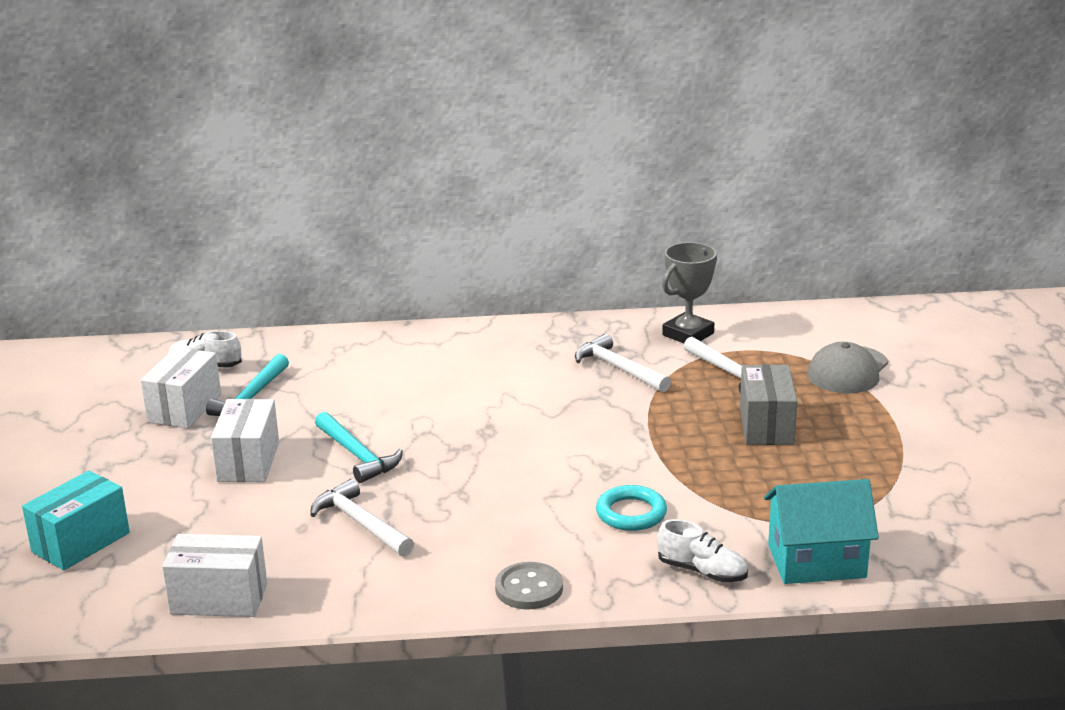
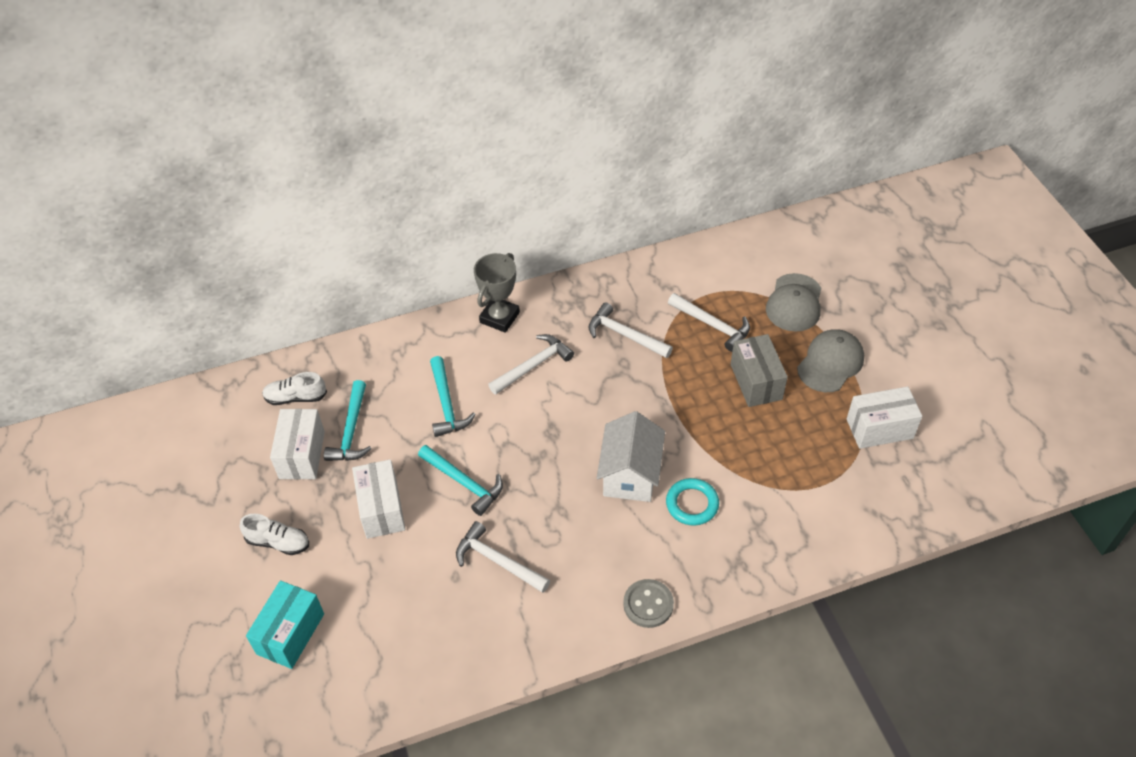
camera: 15 degrees left, 25 degrees up
(219, 599) = (426, 671): white box -> white box (879, 428)
(373, 393) = (446, 404): none -> turquoise hammer
(494, 378) = (533, 366): none -> white hammer
(565, 478) = (630, 474): none -> white house
(688, 334) = (663, 282): grey trophy -> grey trophy (499, 317)
(702, 571) = (763, 556): white shoe -> white shoe (278, 542)
(816, 561) = (837, 527): turquoise house -> none
(873, 423) = (830, 363): none -> grey cap

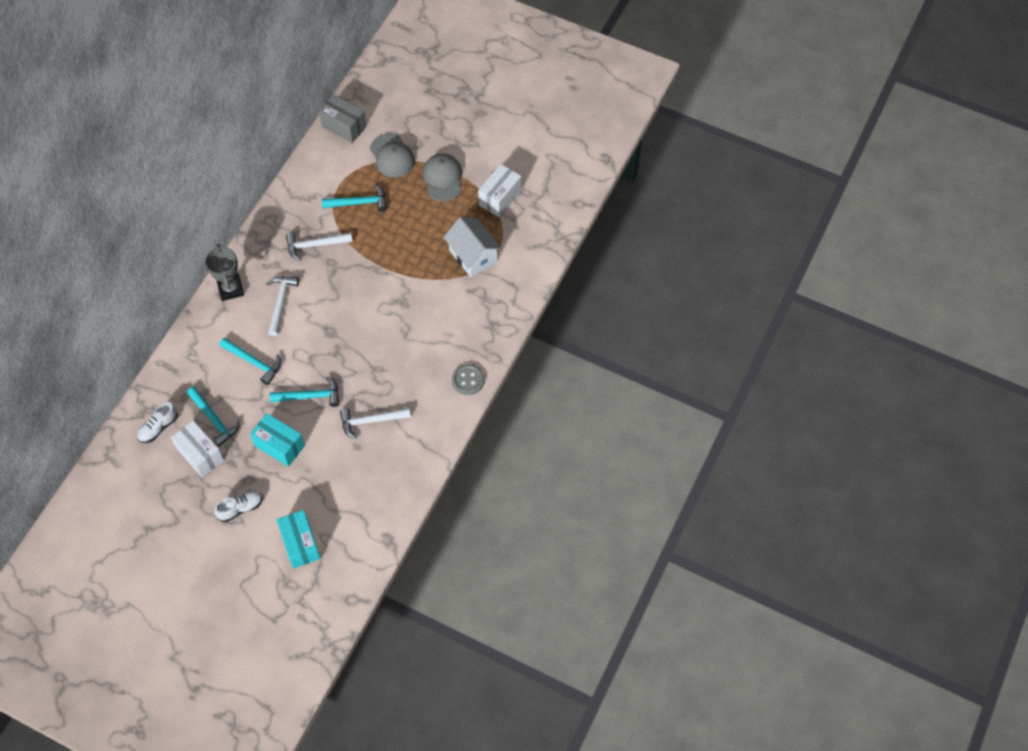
camera: 45 degrees left, 10 degrees up
(382, 509) = (279, 446): white box -> turquoise box
(630, 474) = (395, 322): white house -> white house (473, 256)
(692, 504) = (442, 312): turquoise ring -> none
(712, 325) = (359, 203): white hammer -> turquoise hammer
(756, 382) = (413, 219): grey box -> grey box (344, 126)

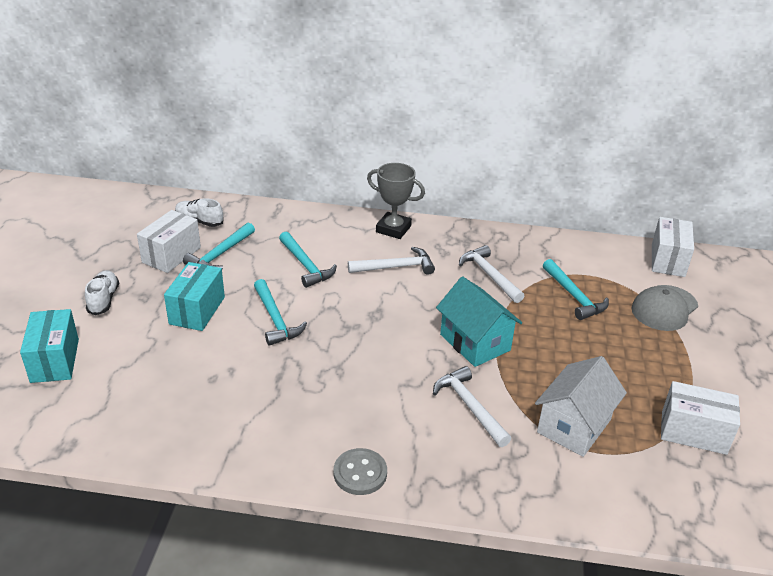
camera: 70 degrees right, 25 degrees down
(230, 289) = (393, 229): grey trophy -> grey trophy turned 60 degrees clockwise
(240, 508) = (104, 299): white shoe -> white shoe turned 135 degrees counterclockwise
(254, 362) = (305, 265): turquoise hammer -> turquoise hammer turned 45 degrees counterclockwise
(300, 544) = (55, 360): turquoise box -> turquoise box turned 60 degrees counterclockwise
(344, 126) = (668, 260): grey box -> white box
(371, 421) = (256, 383): white hammer -> white hammer (470, 406)
(382, 281) = (475, 342): none -> turquoise house
(443, 178) = (673, 363): grey cap -> none

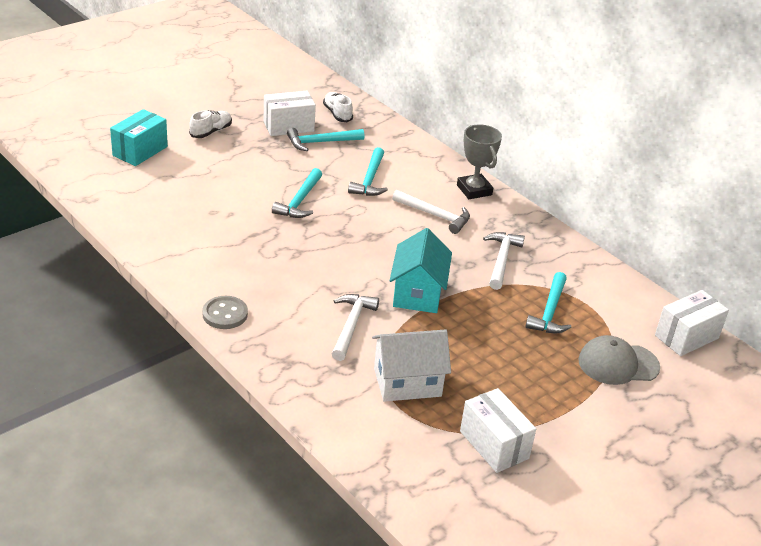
camera: 40 degrees right, 0 degrees up
(197, 310) = (258, 168): turquoise box -> none

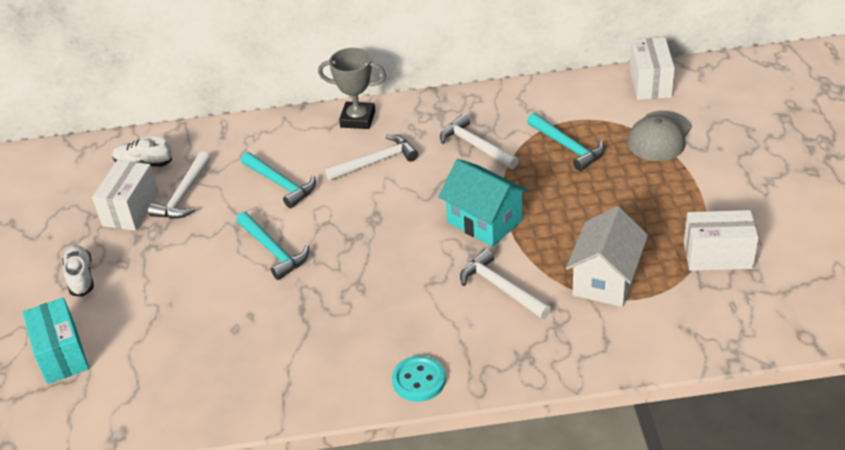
camera: 50 degrees left, 5 degrees up
(225, 314) = (419, 380): grey button -> turquoise button
(321, 142) = (183, 195): turquoise hammer -> white hammer

